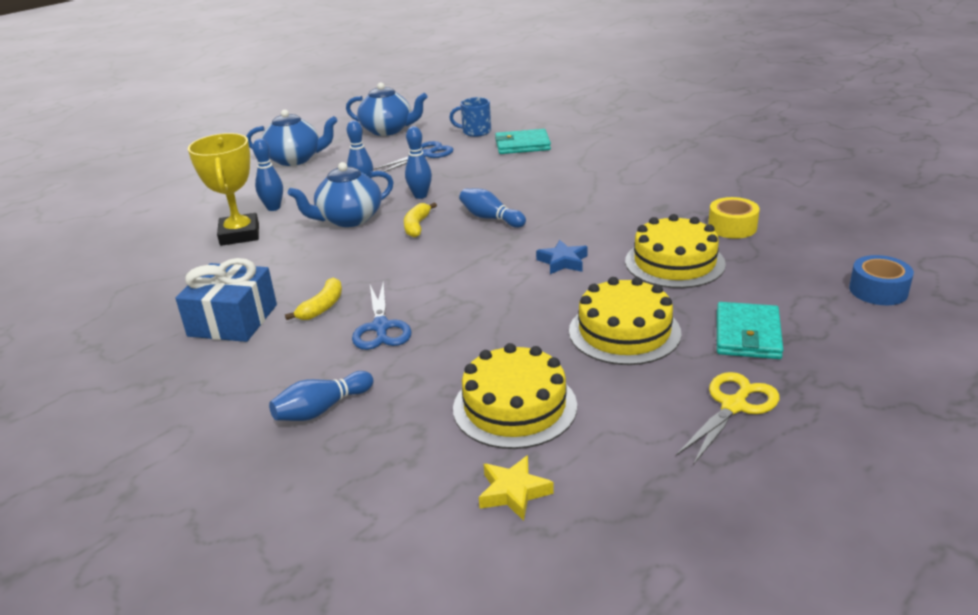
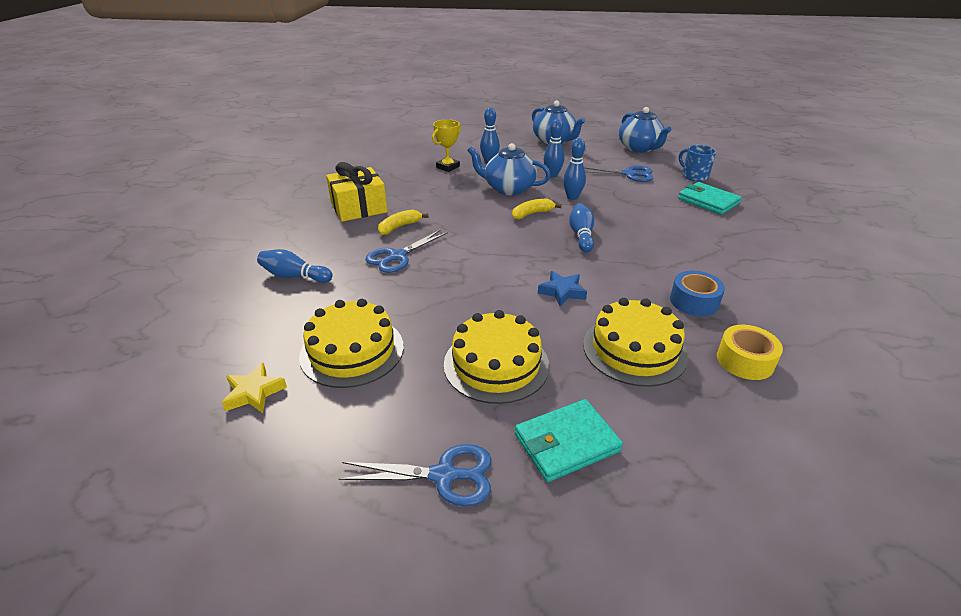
camera: 50 degrees right, 5 degrees up
(233, 320) = (359, 207): blue gift -> yellow gift
(239, 234) = (448, 167): yellow trophy -> yellow trophy, size x0.64
(322, 307) = (399, 227): yellow banana -> yellow banana turned 150 degrees clockwise
(733, 406) = (444, 475): yellow scissors -> blue scissors
(878, 290) = (767, 522): blue tape -> blue tape (694, 301)

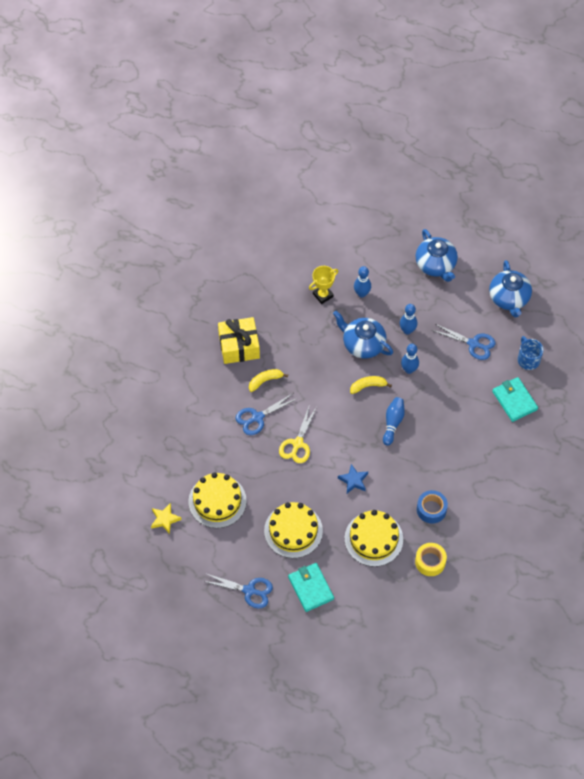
camera: 15 degrees right, 25 degrees up
(294, 276) = (188, 424): blue bowling pin -> none
(463, 270) = (297, 443): none -> yellow scissors
(566, 443) = (310, 588): turquoise wallet -> turquoise wallet turned 75 degrees clockwise

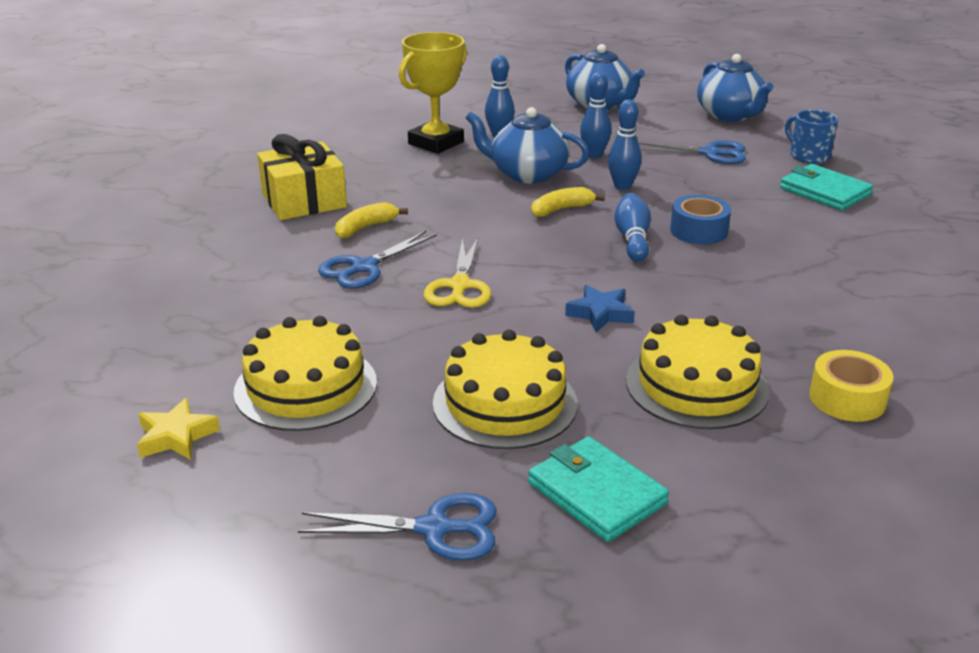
camera: 15 degrees left, 30 degrees down
(323, 295) = (436, 143): yellow trophy -> yellow trophy, size x1.55
(431, 509) = (786, 326): blue tape -> blue tape (698, 231)

